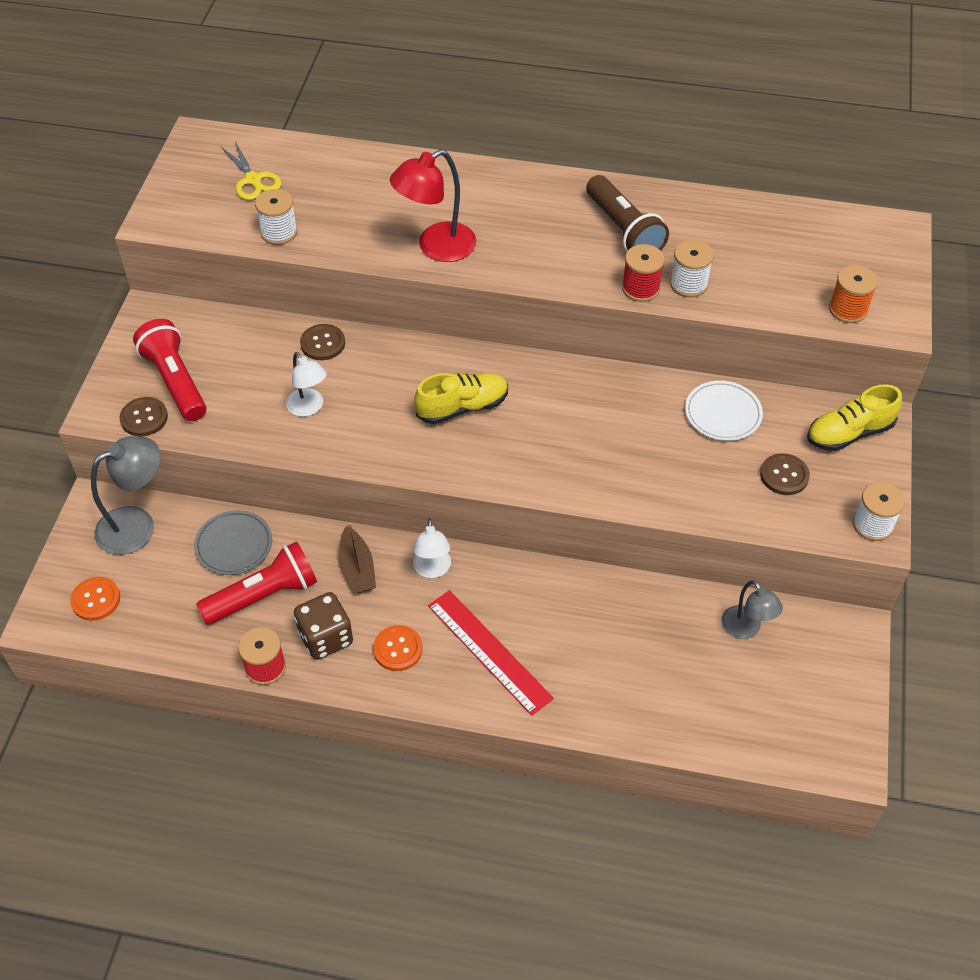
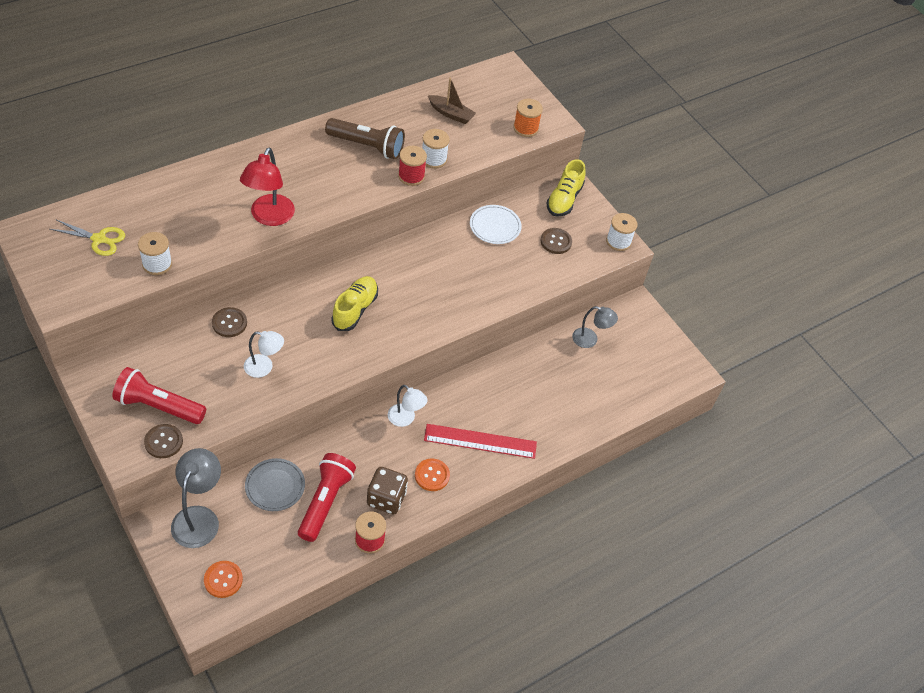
camera: 50 degrees left, 0 degrees up
(357, 568) = (363, 447): brown boat -> brown boat (451, 114)

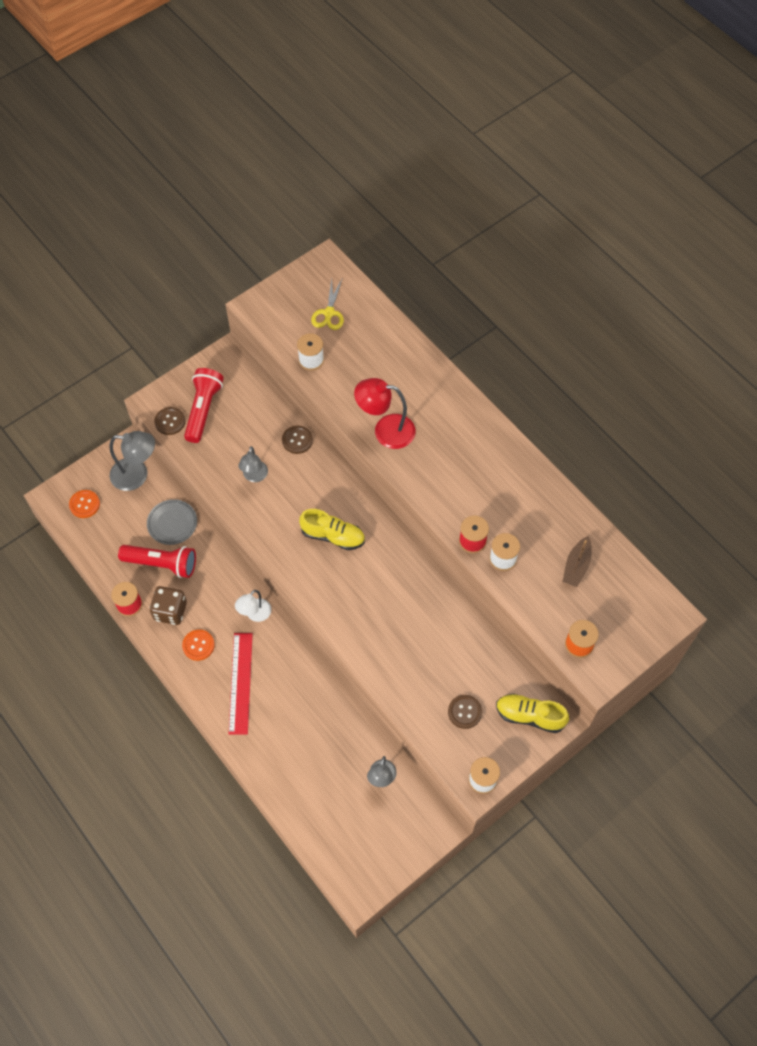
camera: 90 degrees right, 10 degrees up
(264, 367) = (254, 476): white lamp -> grey lamp
(367, 146) = (502, 495): brown flashlight -> none
(495, 226) = (470, 648): white plate -> none

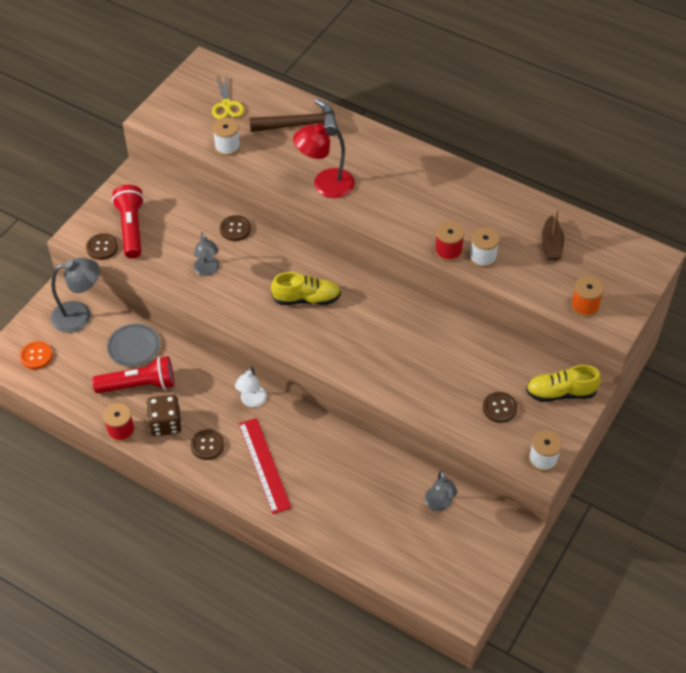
camera: 20 degrees left, 10 degrees down
(198, 645) = (207, 445): orange button -> brown button
(389, 356) = (300, 125): none -> brown hammer

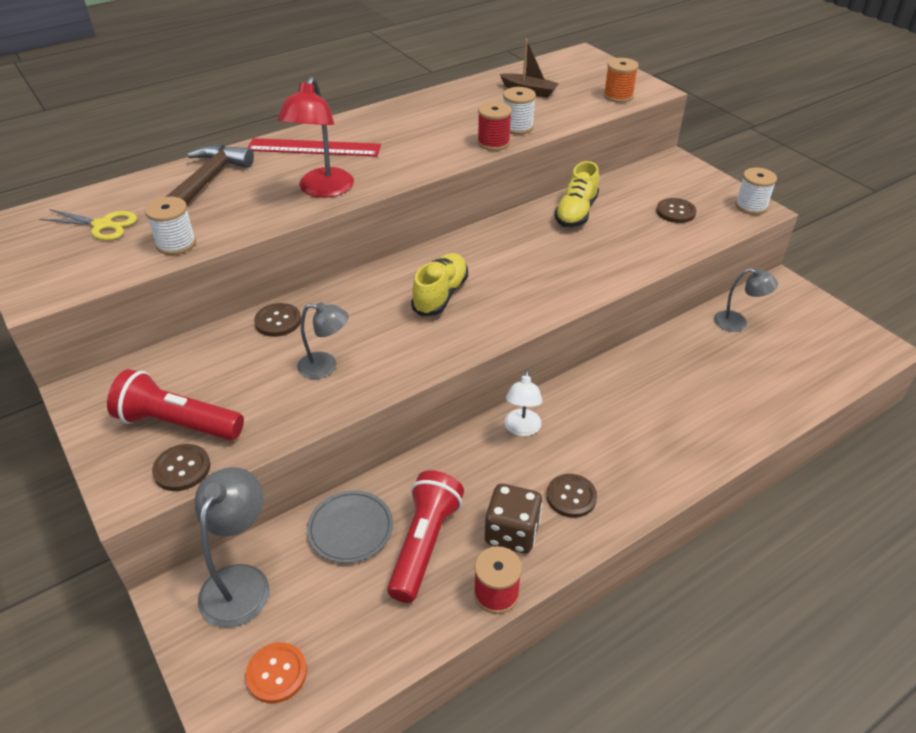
camera: 65 degrees left, 10 degrees down
(252, 401) = (522, 429): white lamp -> white lamp turned 60 degrees clockwise
(264, 465) = (628, 448): red ruler -> red ruler (314, 148)
(560, 393) = (672, 174): yellow shoe -> yellow shoe (576, 212)

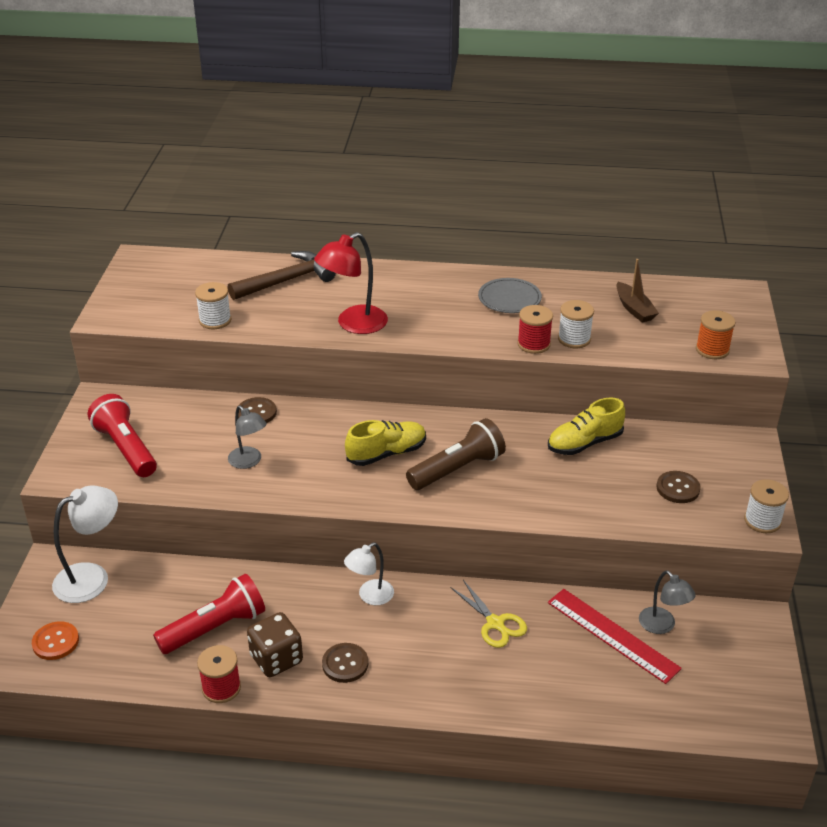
camera: 40 degrees right, 5 degrees down
(103, 225) = (189, 285): yellow scissors -> yellow scissors (495, 623)
(182, 469) = (99, 478): brown button -> none
(240, 581) = (92, 577): grey lamp -> white lamp
(314, 148) = (391, 286): red ruler -> red ruler (612, 635)
(350, 528) = (184, 588): grey plate -> grey plate (509, 298)
(512, 277) = (457, 469): none -> brown flashlight

